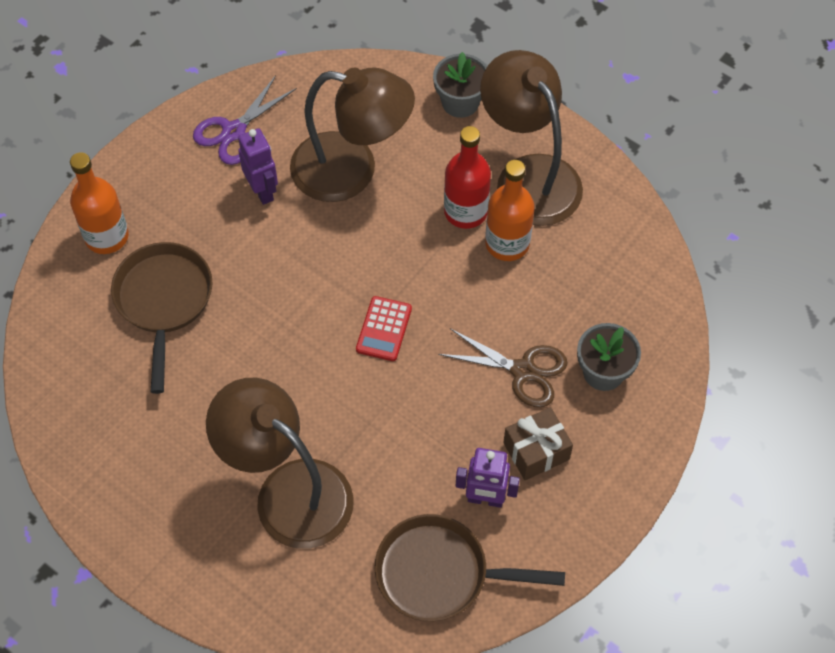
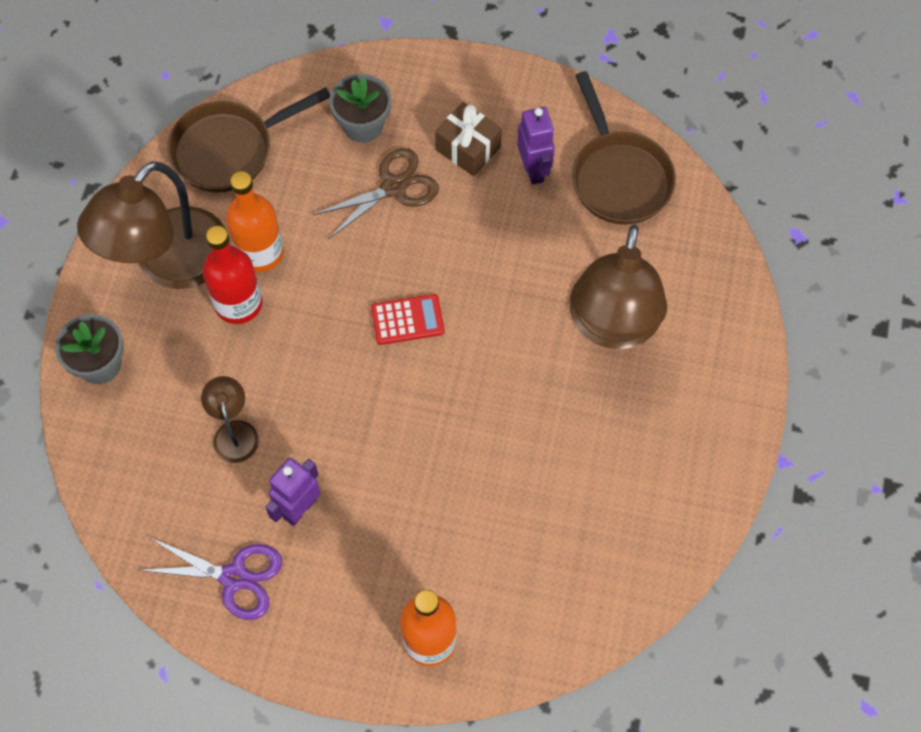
camera: 115 degrees left, 5 degrees up
(164, 301) = (477, 538): brown pan -> brown pan (229, 149)
(351, 170) = (234, 432): brown lamp -> brown lamp, size x0.46
(523, 371) = (394, 187): brown scissors -> brown scissors turned 60 degrees clockwise

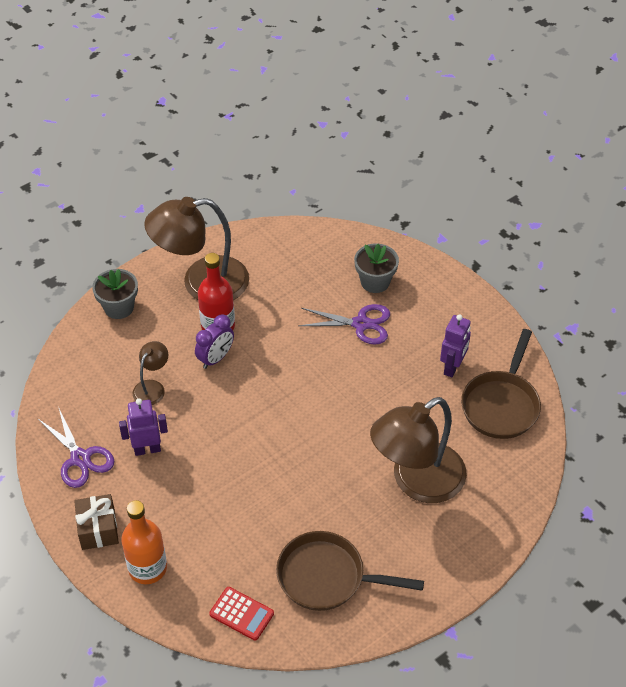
camera: 40 degrees right, 15 degrees down
(229, 149) = (289, 248): brown pan -> brown pan (327, 577)
(260, 252) = (254, 309): orange bottle -> none
(273, 344) = (216, 358): none -> purple clock
(394, 187) = (361, 324): brown scissors -> purple scissors
(407, 320) = (300, 396): red calculator -> red calculator (241, 614)
(468, 148) = (424, 331): brown gift -> brown gift (98, 529)

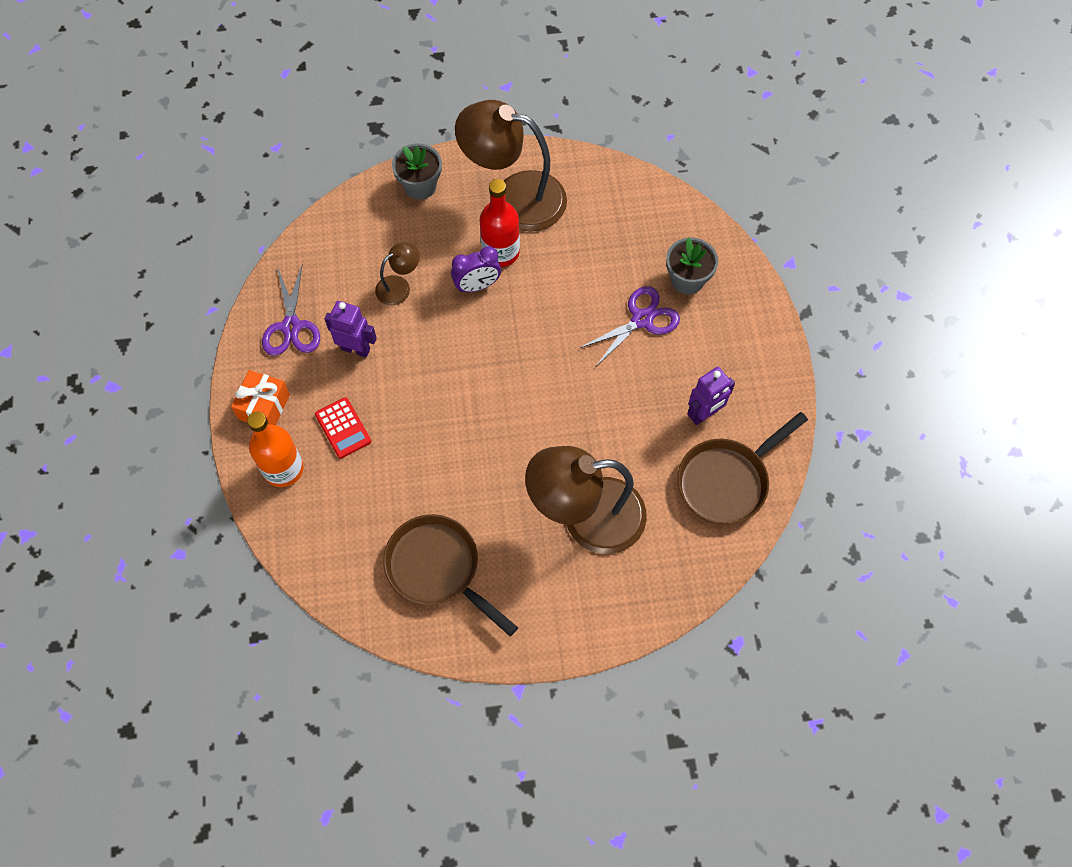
camera: 30 degrees right, 15 degrees up
(98, 529) = (264, 407): brown gift -> orange gift
(241, 614) = (337, 561): red calculator -> red calculator (343, 428)
(361, 324) = (642, 320): purple scissors -> purple scissors turned 75 degrees counterclockwise

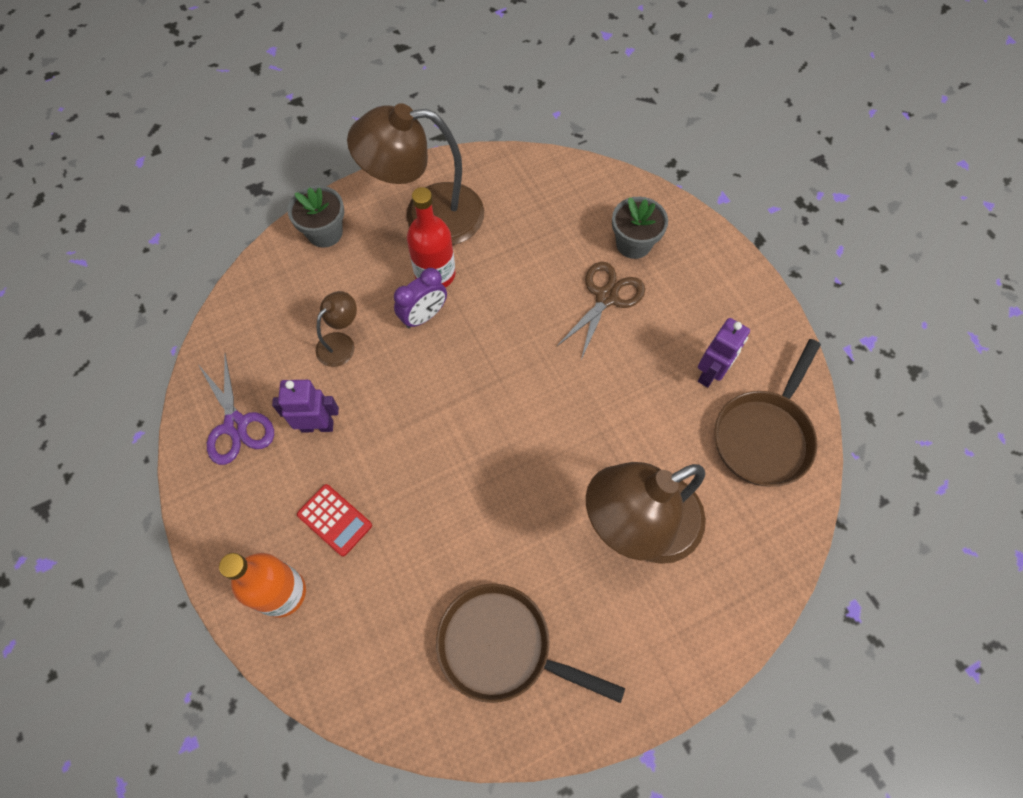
camera: 20 degrees left, 0 degrees up
(264, 407) = (235, 526): orange gift -> none
(642, 320) = (606, 297): purple scissors -> brown scissors

